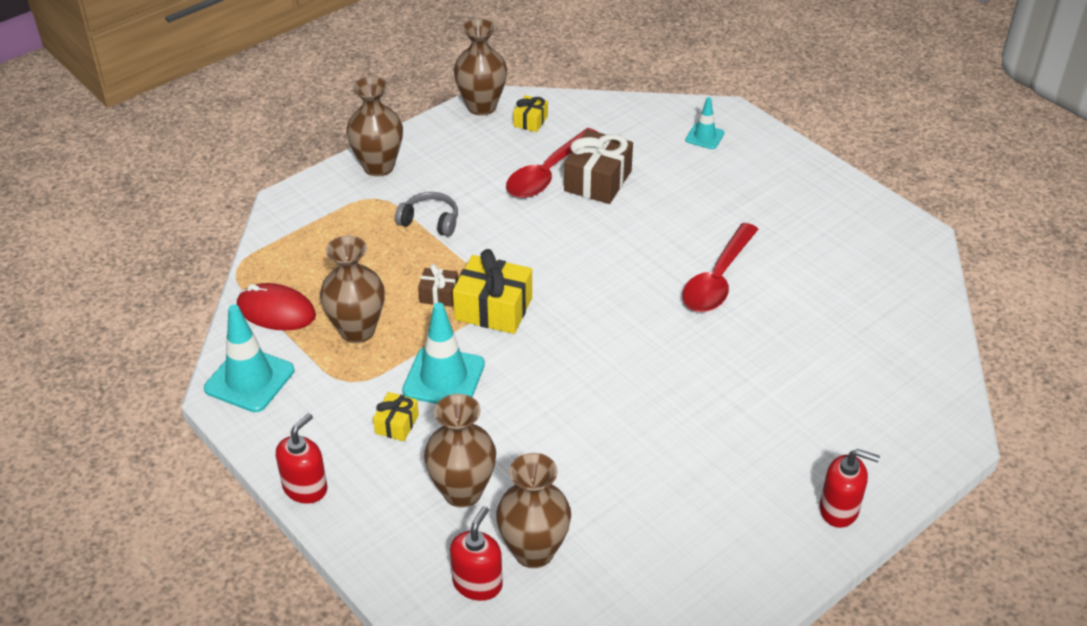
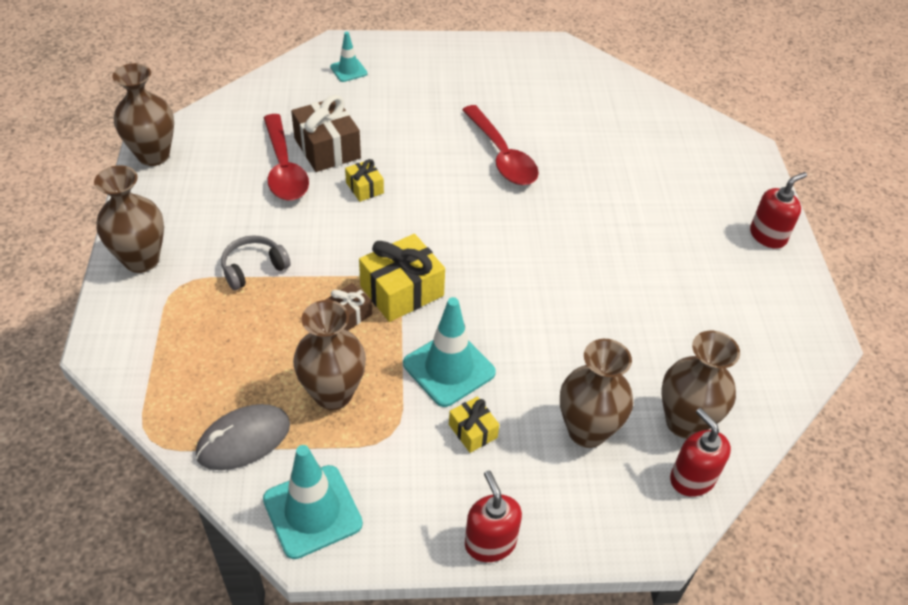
camera: 55 degrees left, 5 degrees up
(276, 311) = (243, 440): red mouse -> grey mouse
(530, 121) = (210, 140): yellow gift -> yellow gift (364, 188)

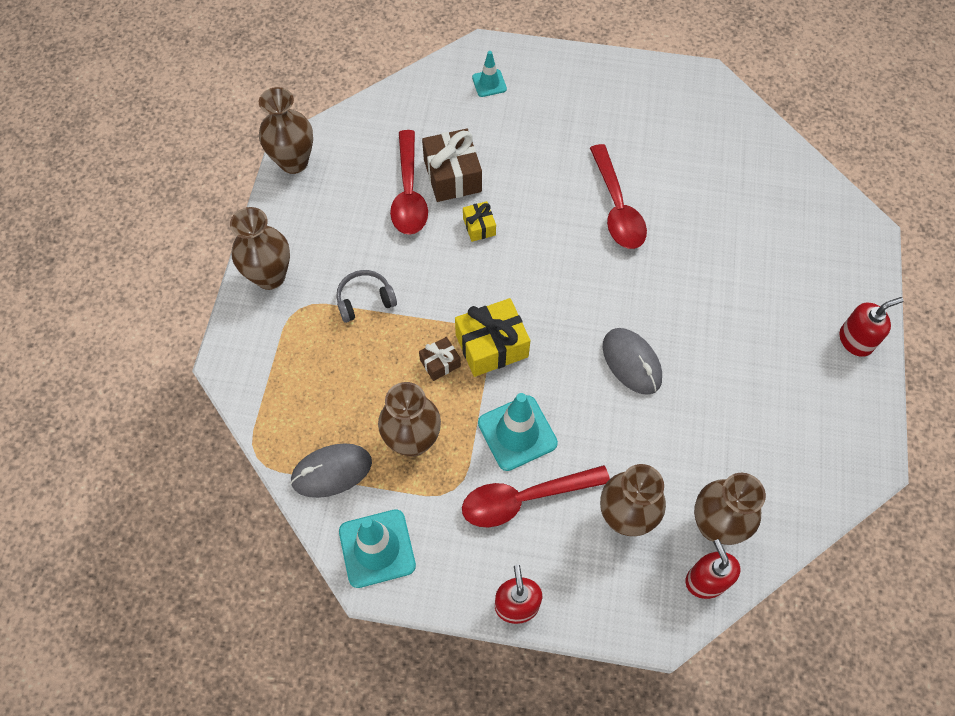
camera: 15 degrees right, 15 degrees up
(472, 431) = (525, 499): yellow gift -> red spoon
(553, 285) = (631, 362): none -> grey mouse

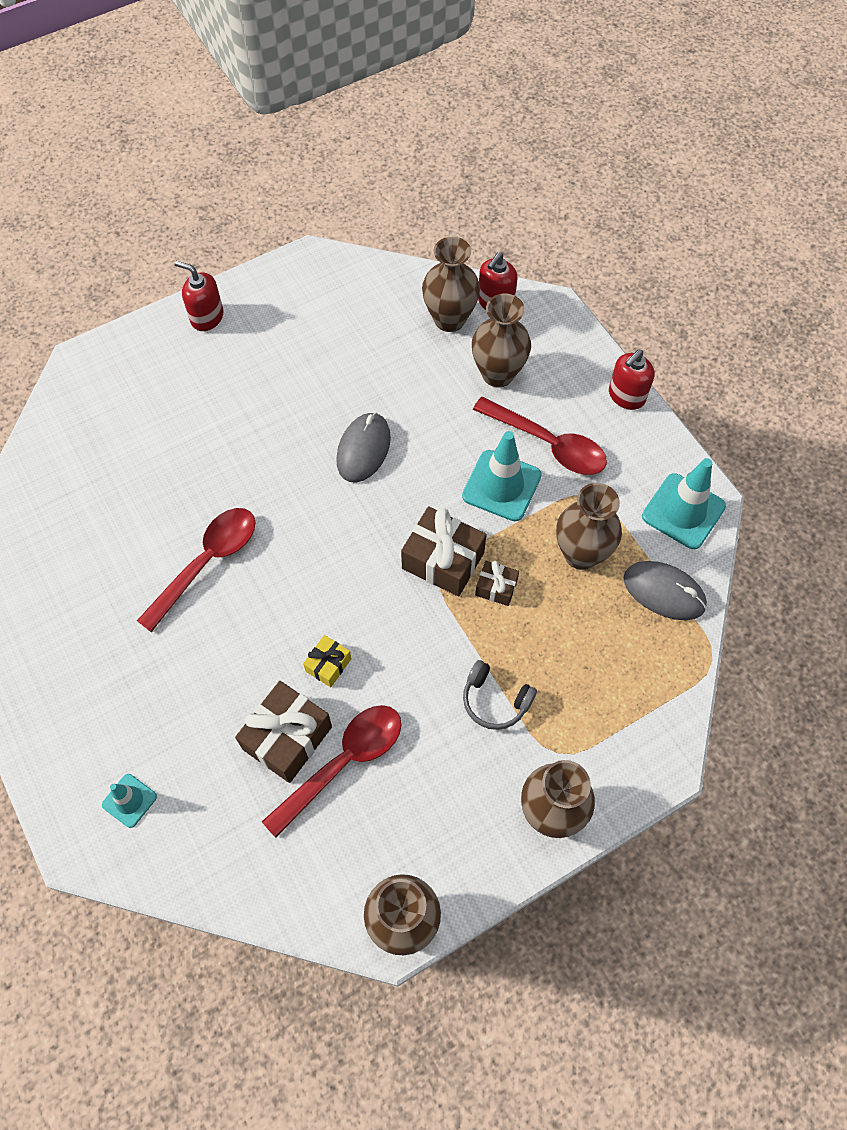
camera: 130 degrees left, 0 degrees up
(491, 346) = (443, 560): yellow gift -> brown gift

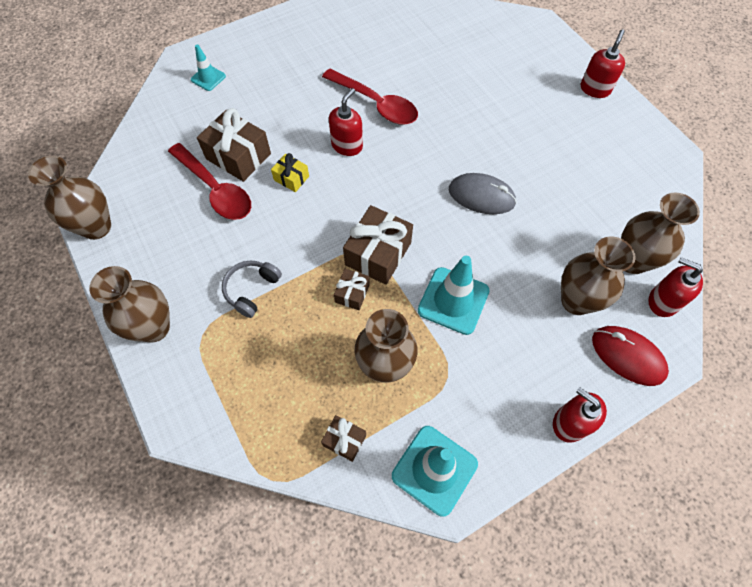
camera: 90 degrees right, 0 degrees up
(277, 598) = (347, 145): none -> red soap dispenser
(548, 444) = (502, 342): red spoon -> none
(556, 340) = (627, 356): none -> red mouse
(664, 592) = (344, 440): grey mouse -> brown gift

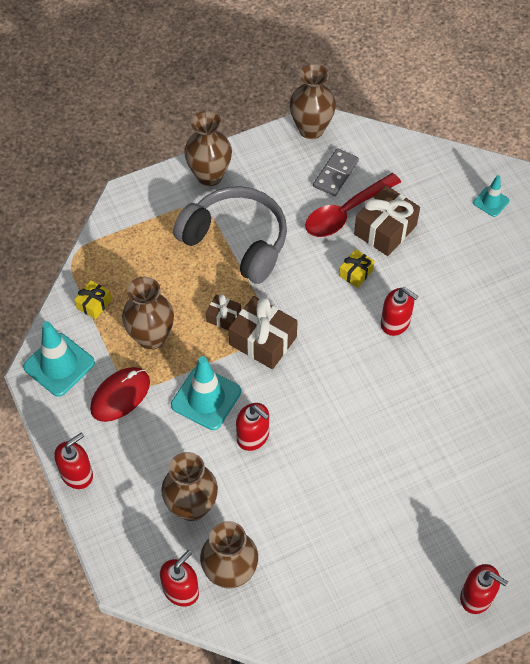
camera: 95 degrees right, 5 degrees down
(163, 201) = (335, 174): none -> grey domino
(252, 290) = (236, 242): grey headphones -> grey headphones, size x2.11
(344, 440) = (94, 304): brown gift -> yellow gift
(376, 104) = (453, 353): red spoon -> none
(481, 196) = (322, 441): grey mouse -> none
(488, 254) = (253, 436): none -> red soap dispenser
(627, 356) = (129, 540): red mouse -> red mouse (120, 396)

